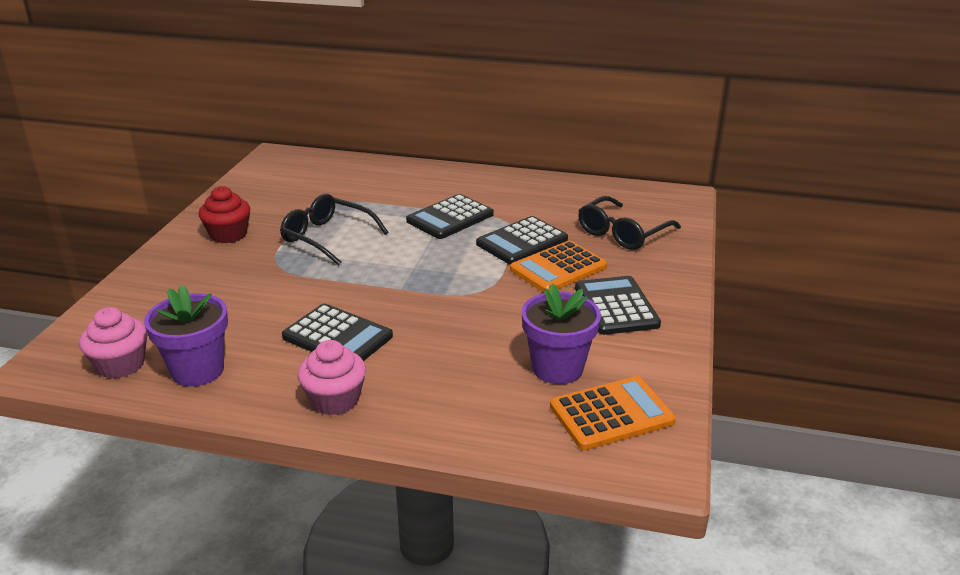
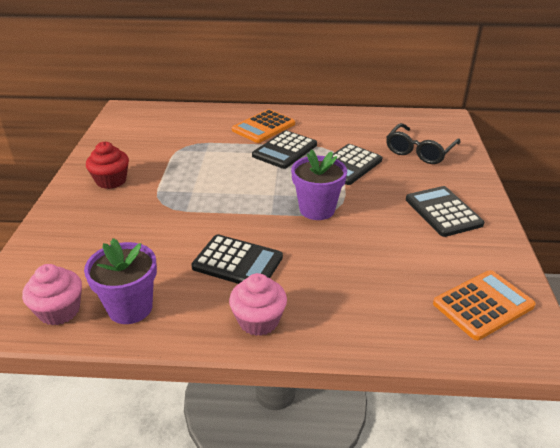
camera: 10 degrees left, 5 degrees up
(327, 237) = (194, 175): black glasses -> none
(557, 368) = (424, 270): purple flower pot -> purple flower pot (317, 209)
(558, 268) = (385, 184): orange calculator -> orange calculator (263, 127)

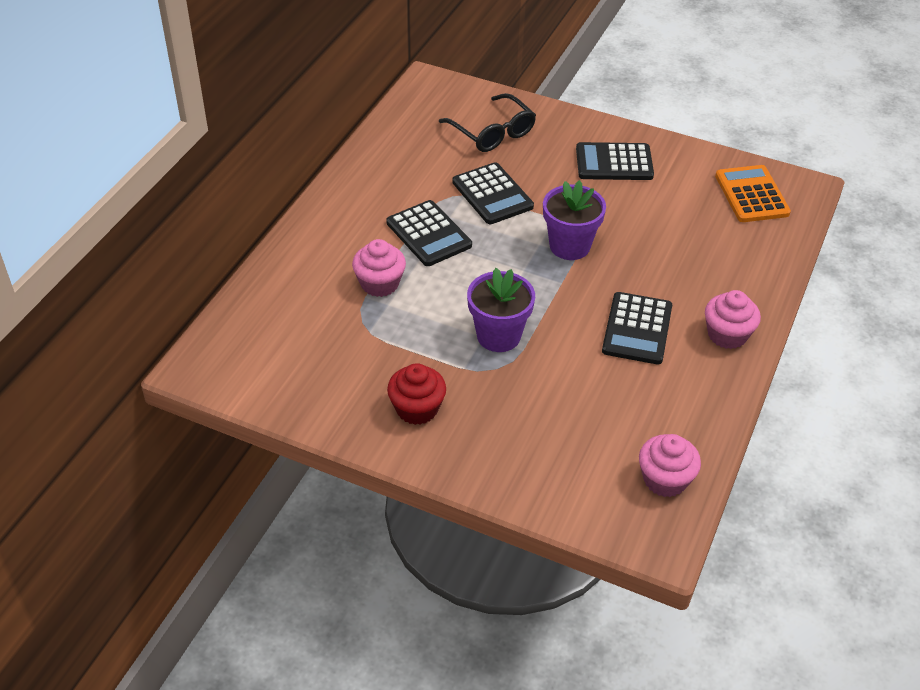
camera: 70 degrees left, 10 degrees up
(130, 308) = (679, 422): purple flower pot -> purple flower pot (498, 336)
(223, 144) = (380, 284): none -> pink cupcake
(237, 262) = (637, 329): black calculator -> black calculator turned 150 degrees clockwise
(263, 127) = (355, 236): orange calculator -> none

